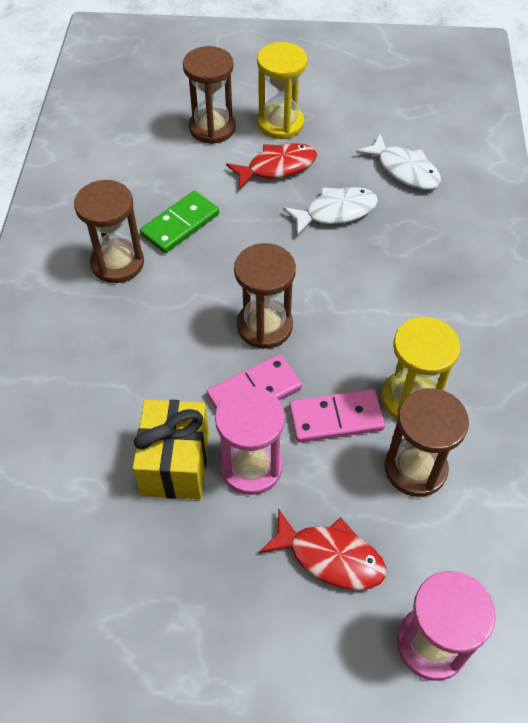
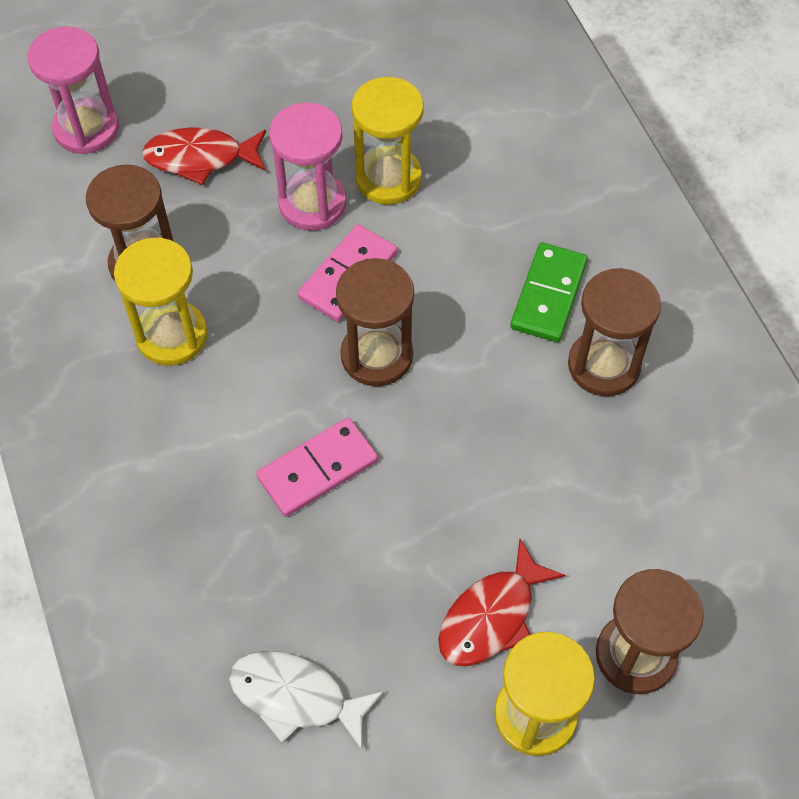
camera: 155 degrees right, 5 degrees up
(175, 463) = (388, 178): yellow gift -> yellow hourglass
(180, 224) = (566, 454): green domino -> green domino (549, 295)
(336, 212) = (366, 567): white fish -> none
(336, 418) = (247, 283): pink domino -> pink domino (318, 469)

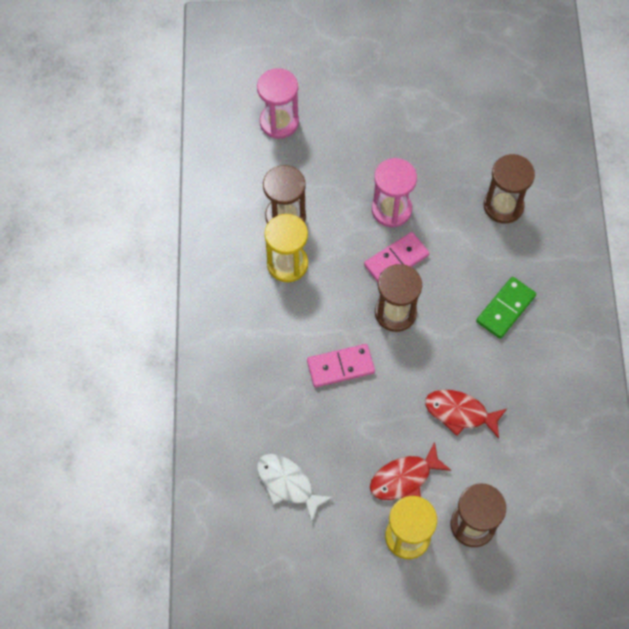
camera: 20 degrees right, 5 degrees up
(200, 158) = (337, 161): red fish -> red fish (460, 413)
(388, 178) = (440, 207): yellow hourglass -> none
(604, 365) = (520, 360): brown hourglass -> brown hourglass (503, 206)

